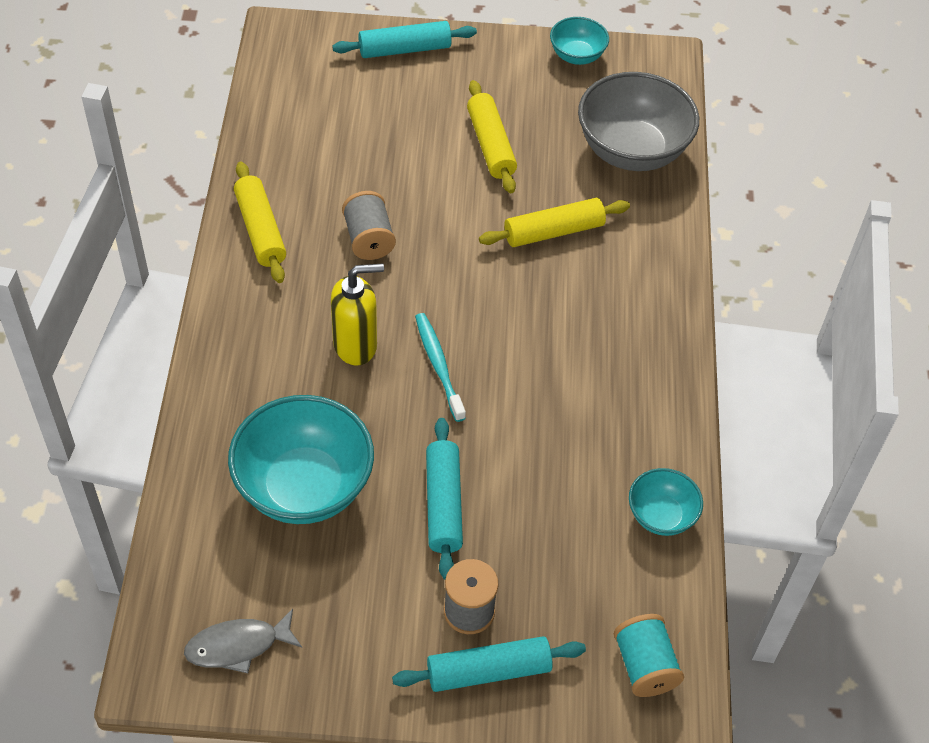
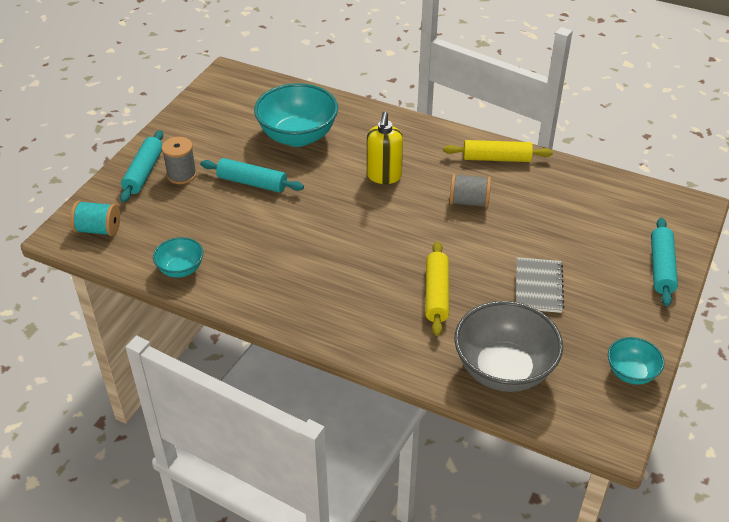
camera: 115 degrees right, 10 degrees down
(238, 646) = (222, 98): grey fish -> none
(438, 365) = (349, 206): turquoise toothbrush -> none
(491, 145) = (538, 286): yellow rolling pin -> grey notebook

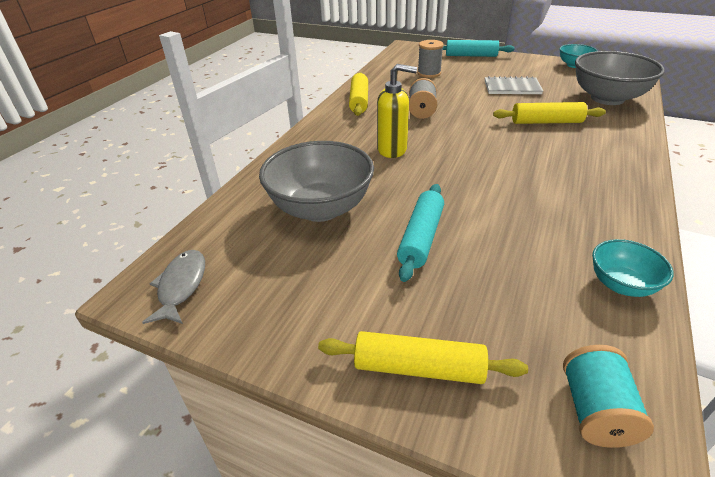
camera: 90 degrees left, 5 degrees down
(143, 172) = (418, 368): turquoise rolling pin -> yellow rolling pin
(181, 175) = (416, 313): grey spool -> grey spool (429, 73)
(229, 87) = (181, 286): none -> grey fish
(298, 136) = (320, 208): turquoise bowl -> grey bowl

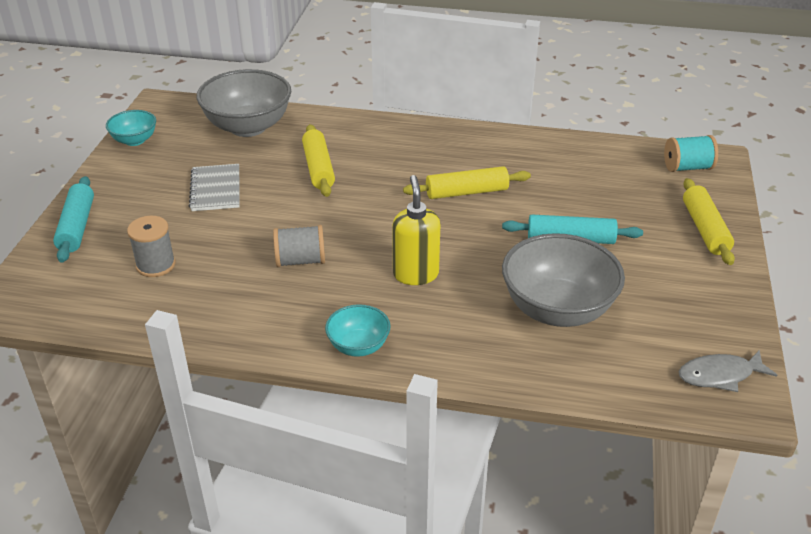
camera: 105 degrees left, 0 degrees up
(359, 101) = (270, 326): yellow rolling pin -> yellow rolling pin (467, 192)
(621, 284) = (574, 149): turquoise bowl -> turquoise bowl (358, 346)

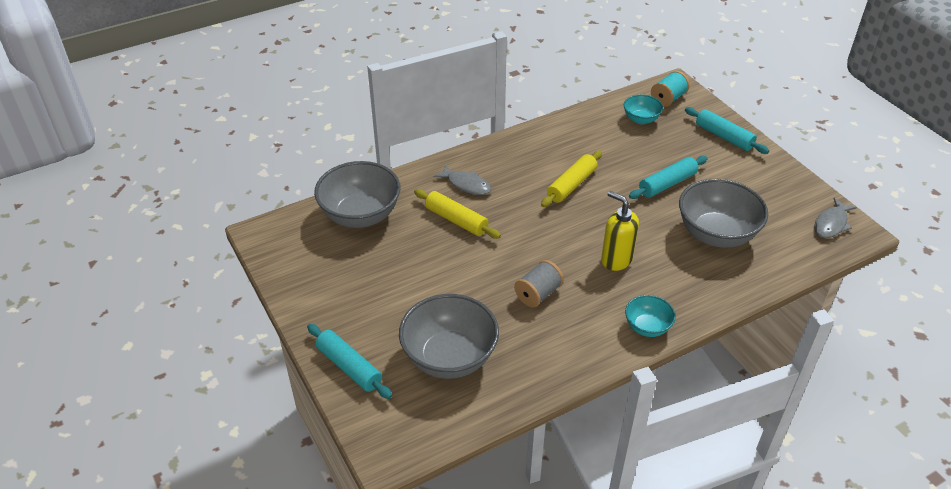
camera: 40 degrees left, 5 degrees up
(134, 140) = (288, 274): turquoise bowl -> turquoise bowl (641, 119)
(156, 265) = (449, 357): grey spool -> grey bowl
(216, 189) = (408, 277): grey notebook -> none
(368, 146) = (466, 185): none -> grey fish
(705, 229) = (724, 136): yellow rolling pin -> turquoise rolling pin

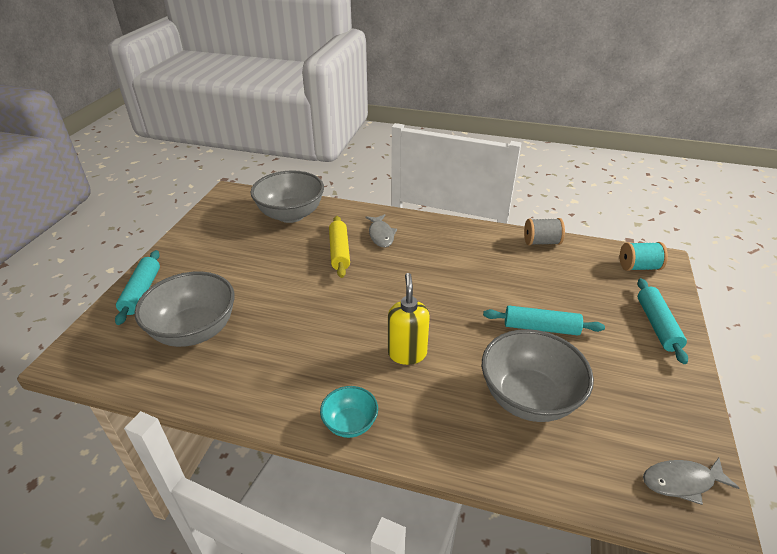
camera: 45 degrees right, 5 degrees down
(538, 294) = (312, 334): grey spool -> grey spool (541, 242)
(571, 185) = (455, 279): yellow rolling pin -> none
(641, 119) = (588, 268): turquoise bowl -> none

